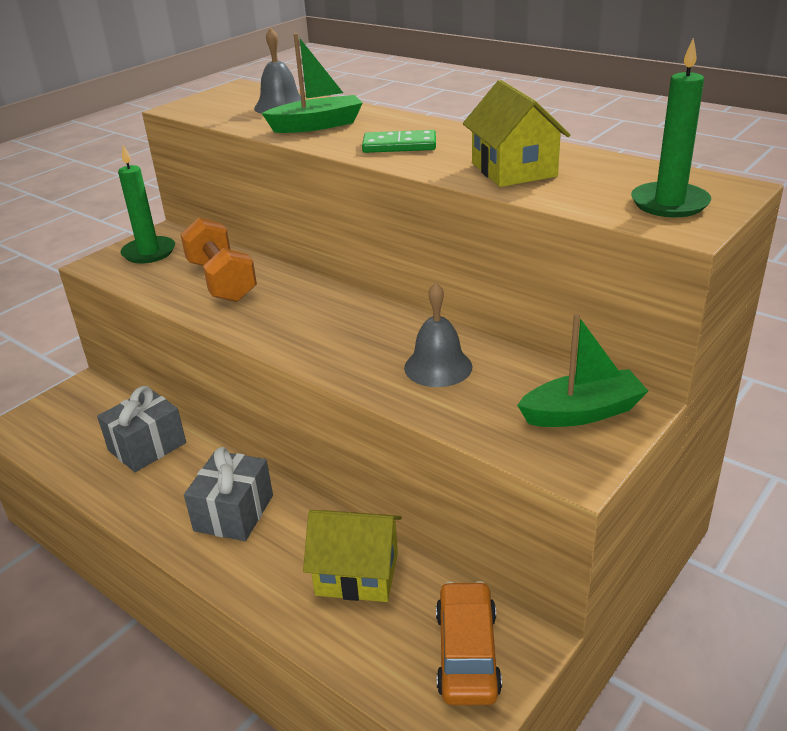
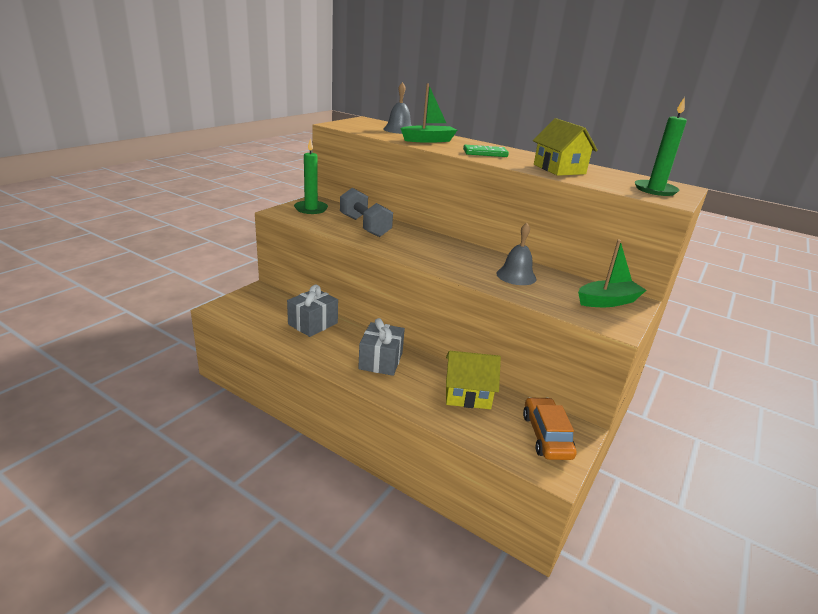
camera: 10 degrees left, 5 degrees down
(222, 281) = (364, 226): orange dumbbell -> grey dumbbell

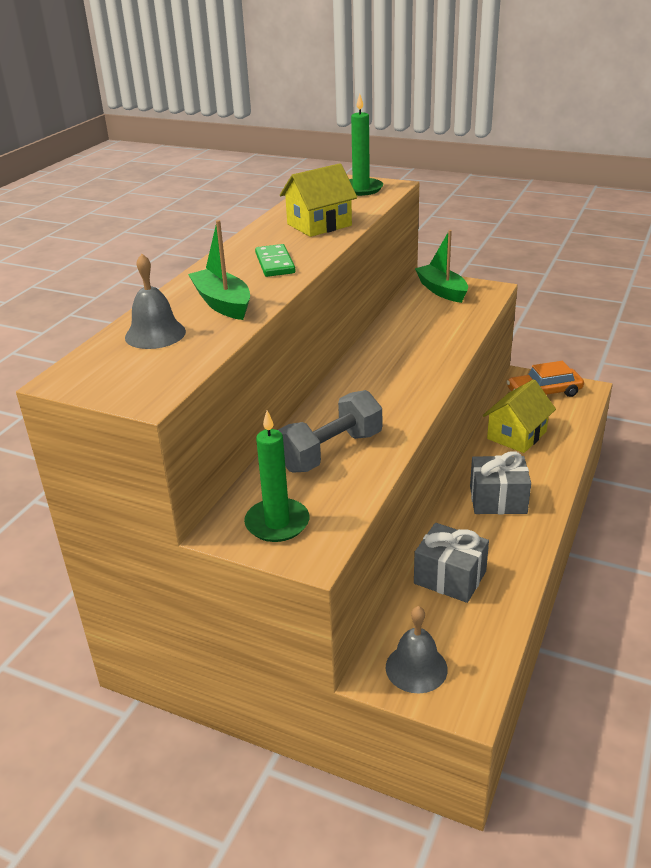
camera: 95 degrees left, 5 degrees up
(467, 394) = (516, 435): yellow house -> yellow house turned 45 degrees clockwise
(516, 276) = (420, 333): grey bell -> grey bell (416, 668)

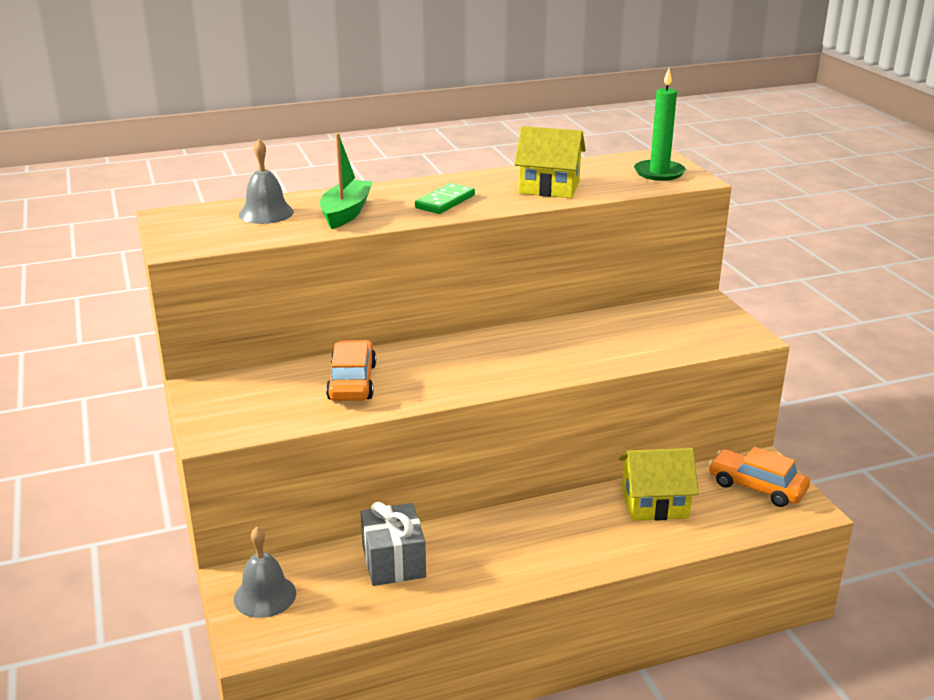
camera: 45 degrees right, 5 degrees down
(277, 523) = (233, 403): green candle -> none
(330, 452) = (352, 382): grey dumbbell -> orange car
(442, 291) = (698, 316): green boat -> none
(498, 500) = (536, 538): grey gift -> none

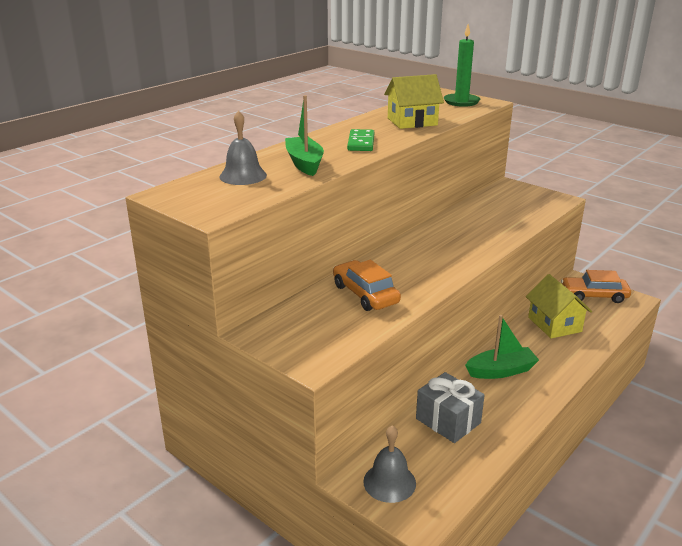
camera: 30 degrees left, 0 degrees up
(518, 532) = (501, 371): none -> green boat
(654, 504) = (554, 324): yellow house -> yellow house turned 75 degrees counterclockwise

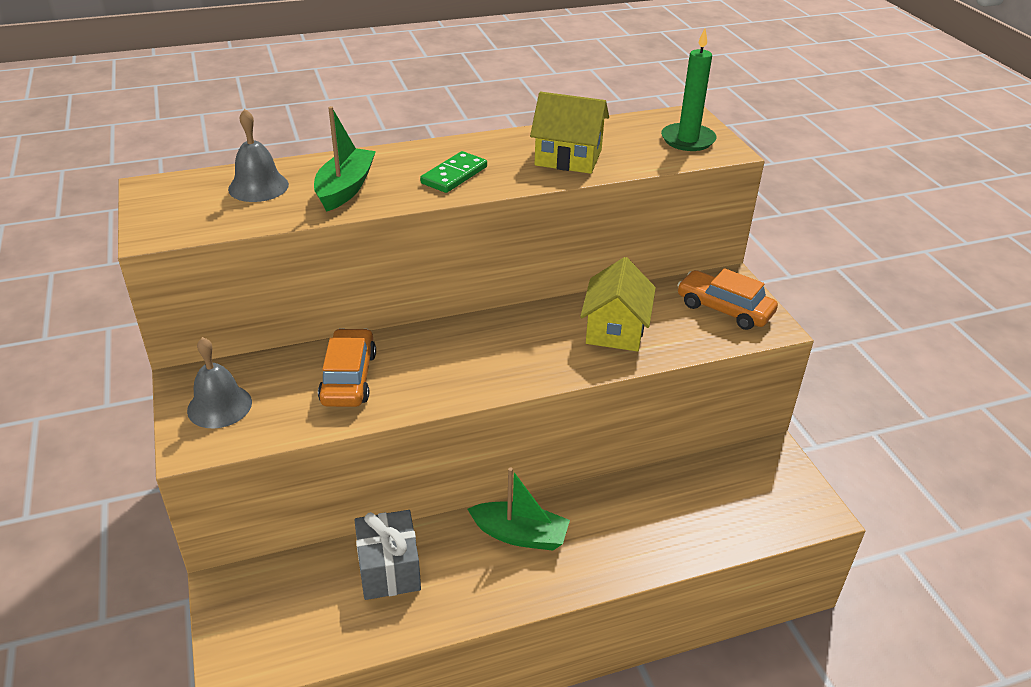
camera: 30 degrees right, 10 degrees up
(389, 482) = (252, 609): grey bell -> grey bell (219, 406)
(554, 324) = (662, 502): yellow house -> yellow house (615, 330)
(594, 295) = (768, 483): orange car -> orange car (724, 309)

